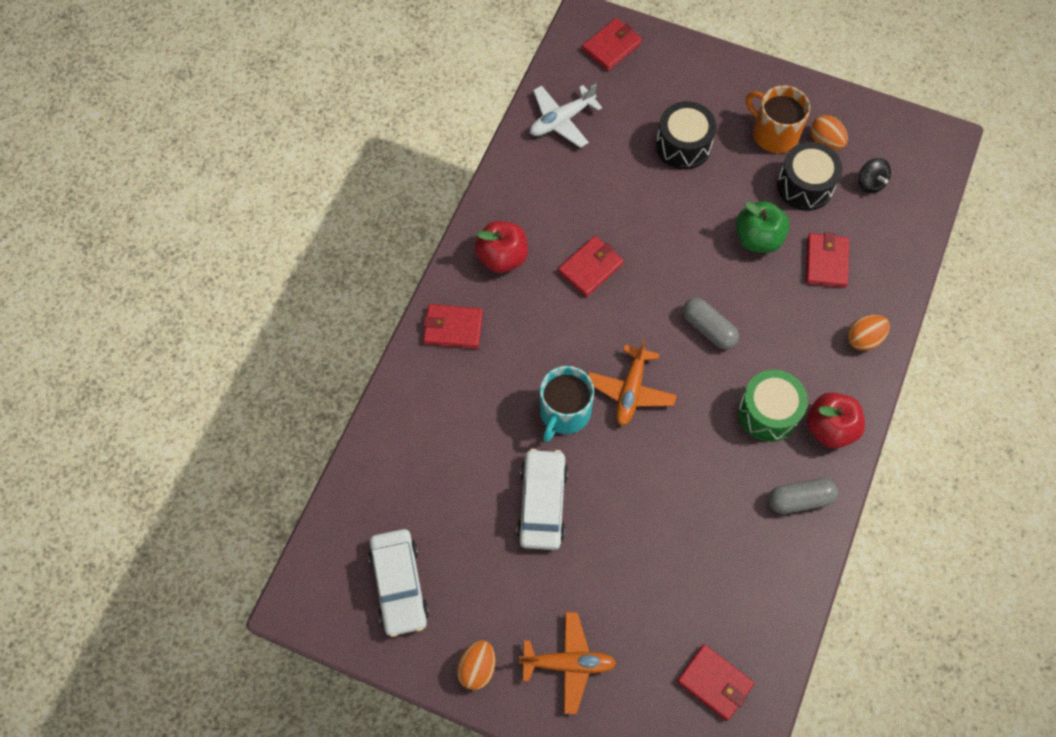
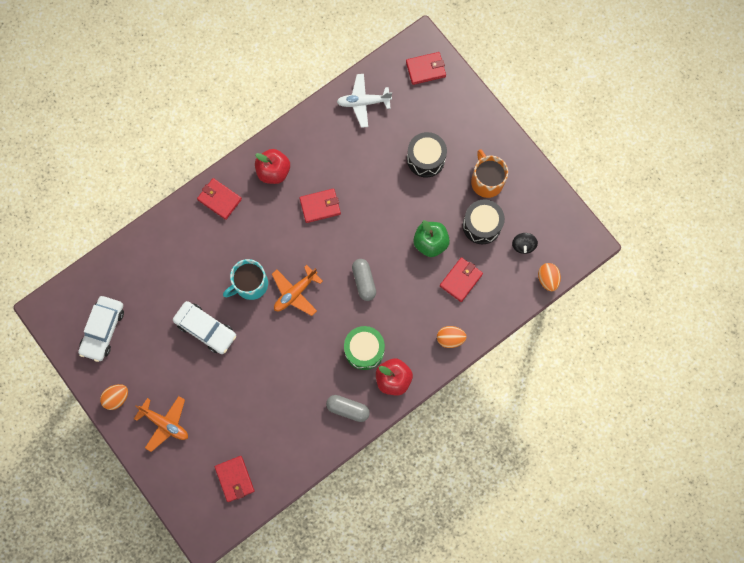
camera: 30 degrees right, 10 degrees up
(542, 503) = (206, 329): white car -> white car turned 90 degrees clockwise
(825, 141) = (514, 204): orange egg -> orange egg (547, 279)

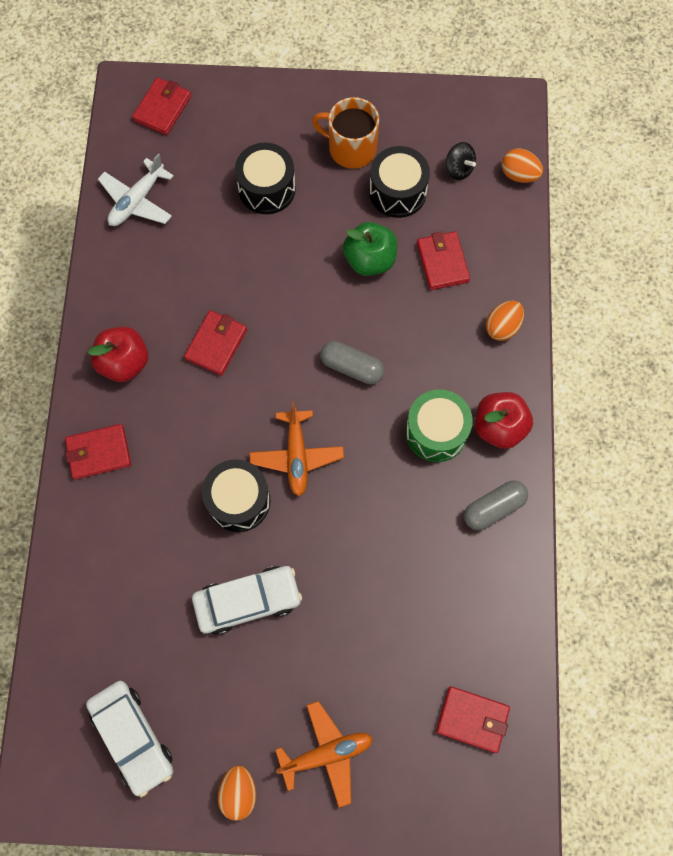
camera: 50 degrees left, 5 degrees down
(250, 284) = (238, 501): turquoise mug -> black drum

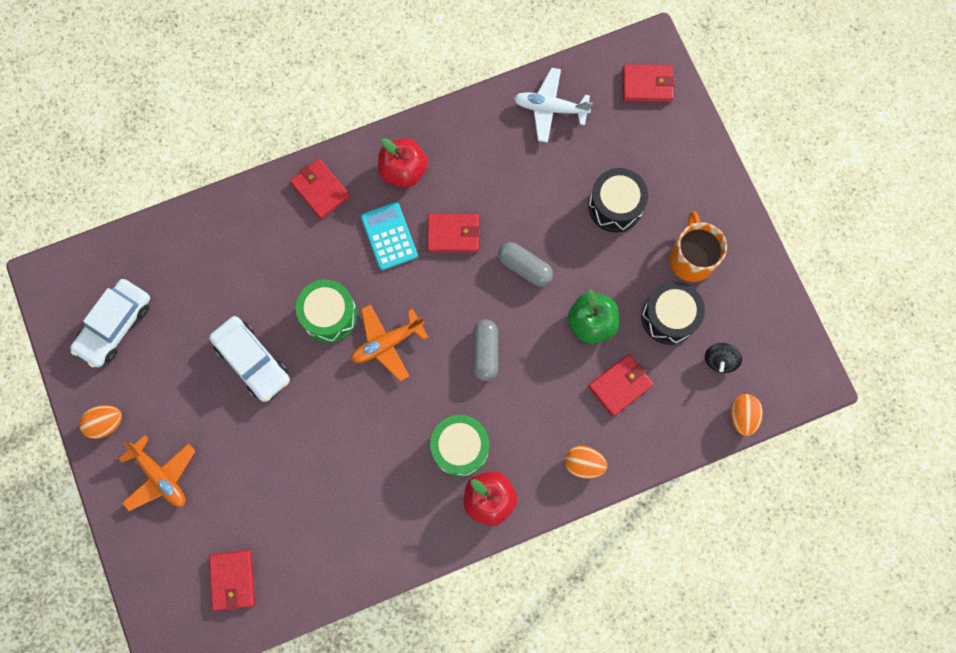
camera: 65 degrees right, 5 degrees up
(186, 406) = (389, 236): none -> turquoise calculator
(238, 501) = (329, 315): black drum -> green drum
(493, 508) = (415, 524): grey capsule -> grey capsule (524, 267)

